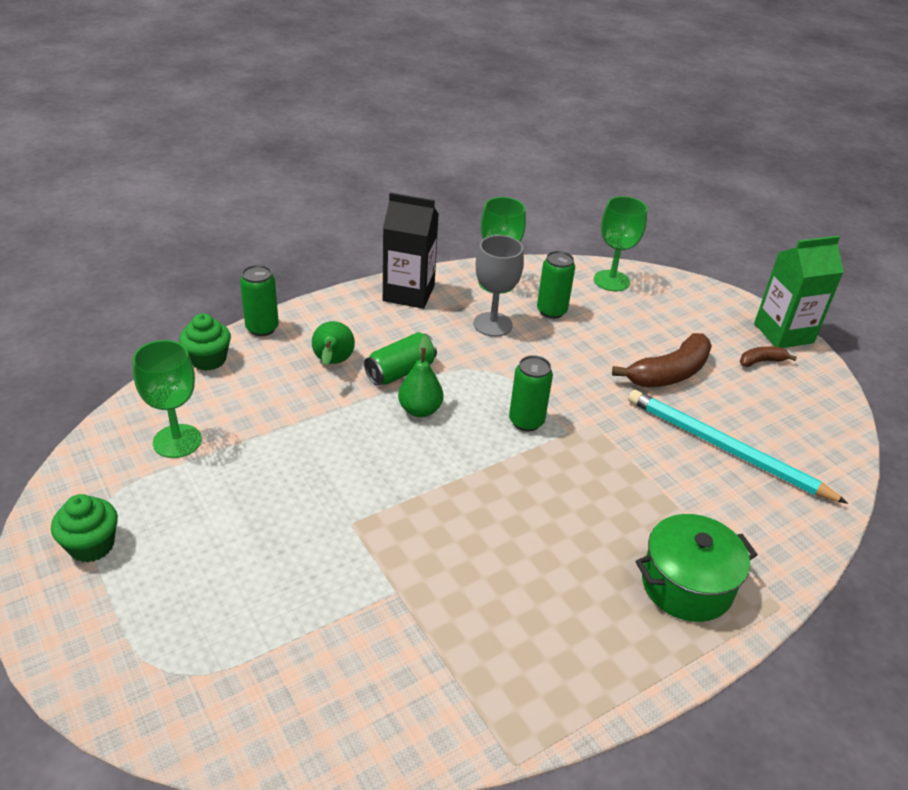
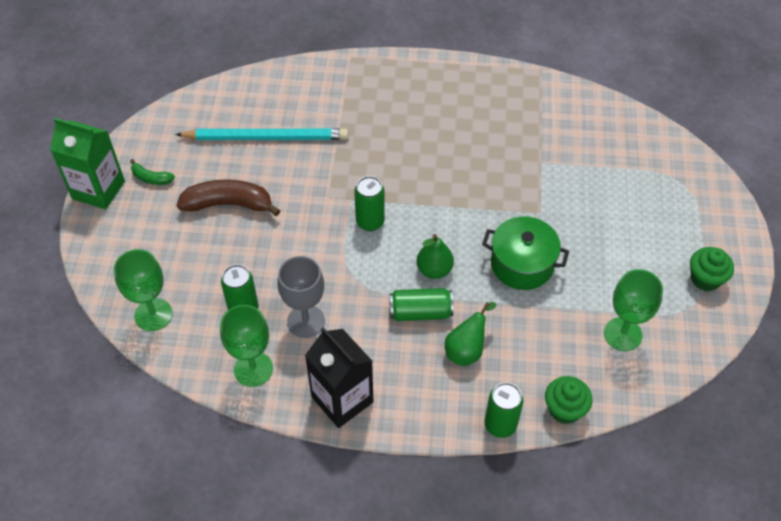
camera: 140 degrees left, 15 degrees up
(686, 585) = (385, 88): green pot -> green pot (522, 264)
(725, 448) = (266, 137): turquoise pencil -> turquoise pencil turned 75 degrees counterclockwise
(761, 361) = (151, 178): brown banana -> green banana

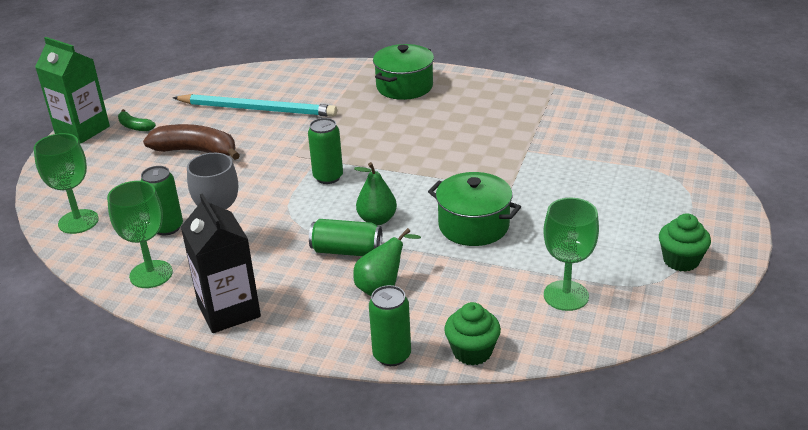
camera: 15 degrees right, 20 degrees down
(400, 87) = (404, 86): none -> green pot

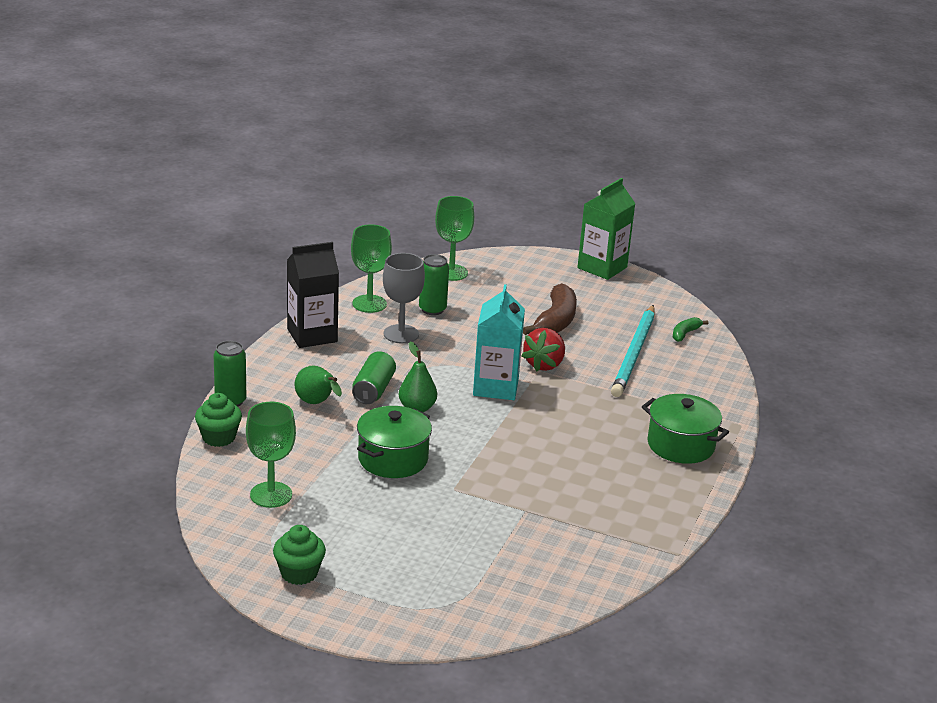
camera: 90 degrees right, 5 degrees down
(135, 126) = (605, 291): green banana -> green banana (685, 334)
(281, 153) = (544, 364): none -> red strawberry
(328, 177) = (495, 387): green can -> turquoise carton

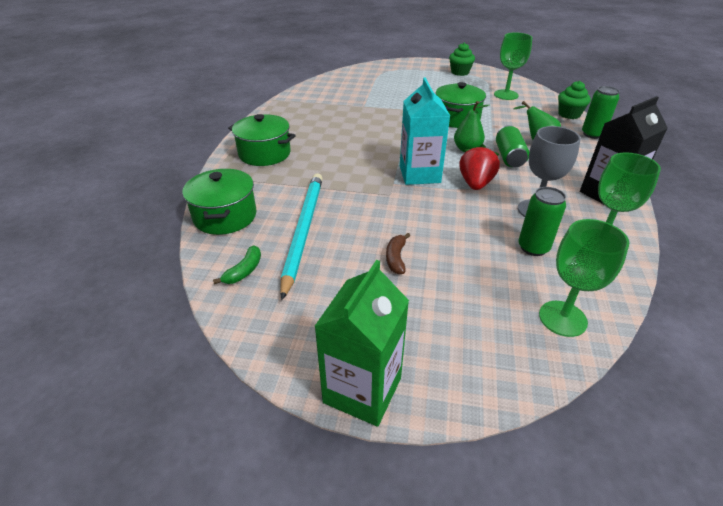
camera: 170 degrees right, 10 degrees up
(544, 364) = (388, 202): red strawberry -> red strawberry (475, 184)
(555, 321) = (396, 258): brown banana -> brown banana, size x0.51
(712, 378) = (225, 216): none -> green pot

